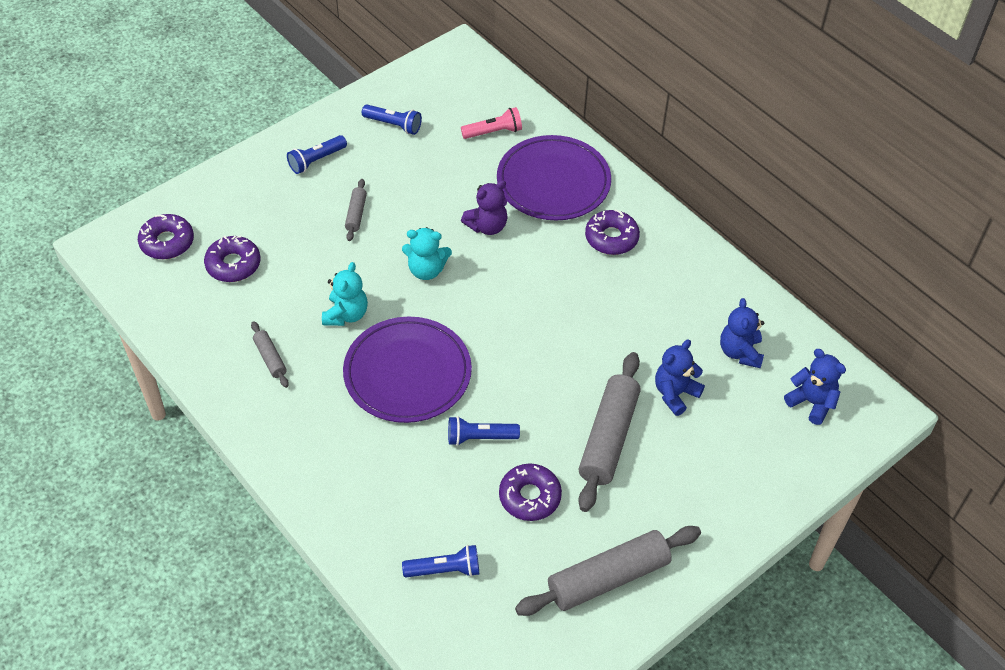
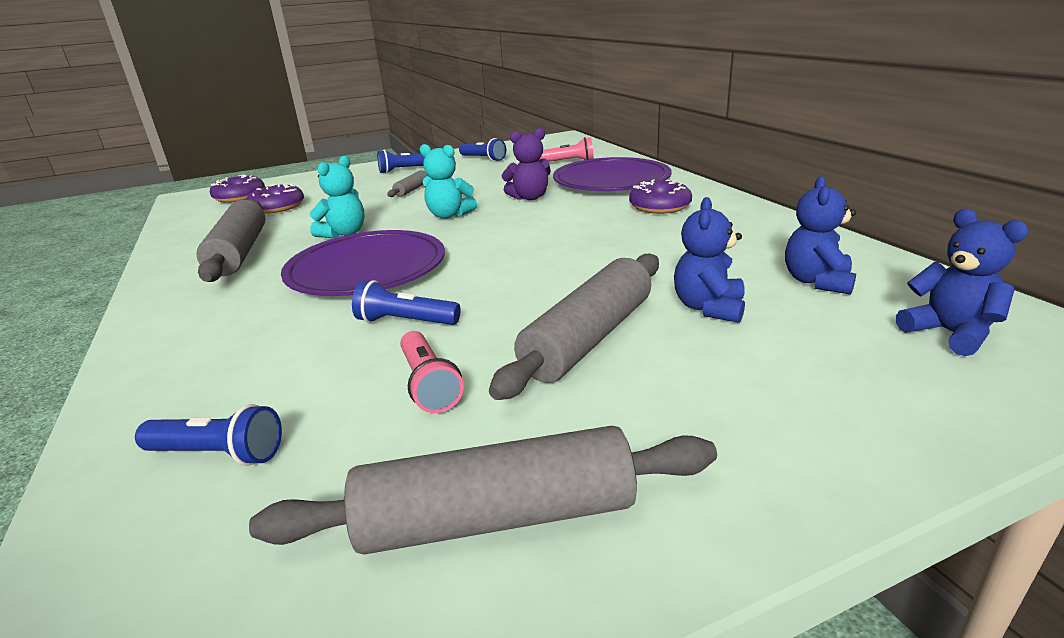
camera: 20 degrees right, 25 degrees down
(270, 358) = (239, 252): grey rolling pin -> grey rolling pin, size x2.10
(529, 497) = (428, 384): purple donut -> pink flashlight
(675, 394) = (708, 308): blue teddy bear -> blue teddy bear turned 45 degrees counterclockwise

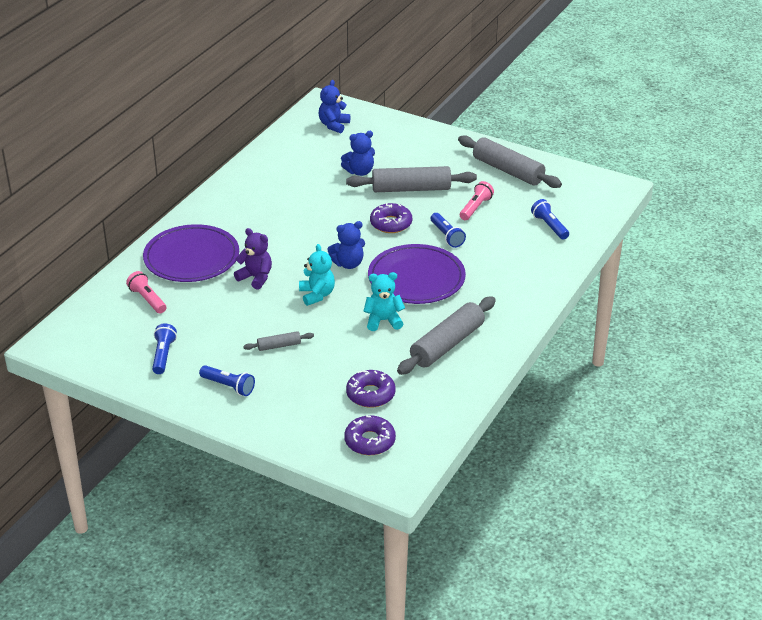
camera: 130 degrees left, 10 degrees up
(659, 206) = (236, 220): purple donut -> purple donut (391, 223)
(817, 281) = (310, 154): blue teddy bear -> blue teddy bear (348, 264)

